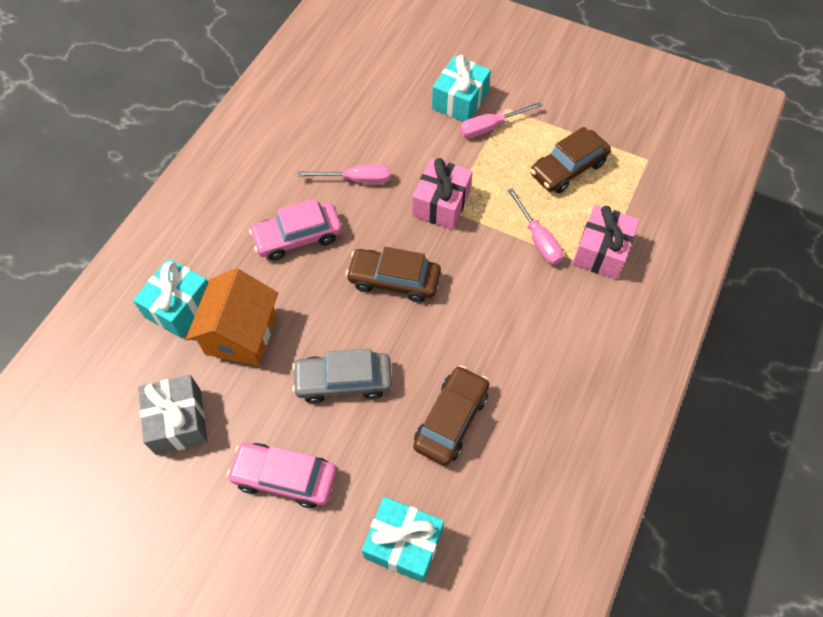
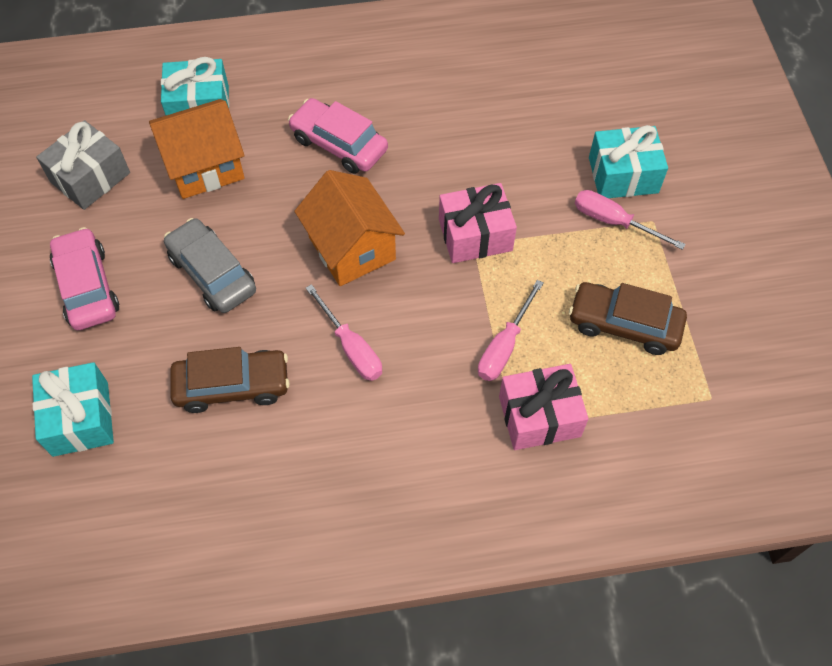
camera: 55 degrees right, 0 degrees up
(356, 180) = (443, 149): pink screwdriver -> pink screwdriver (351, 347)
(394, 280) = (352, 248): brown car -> orange house

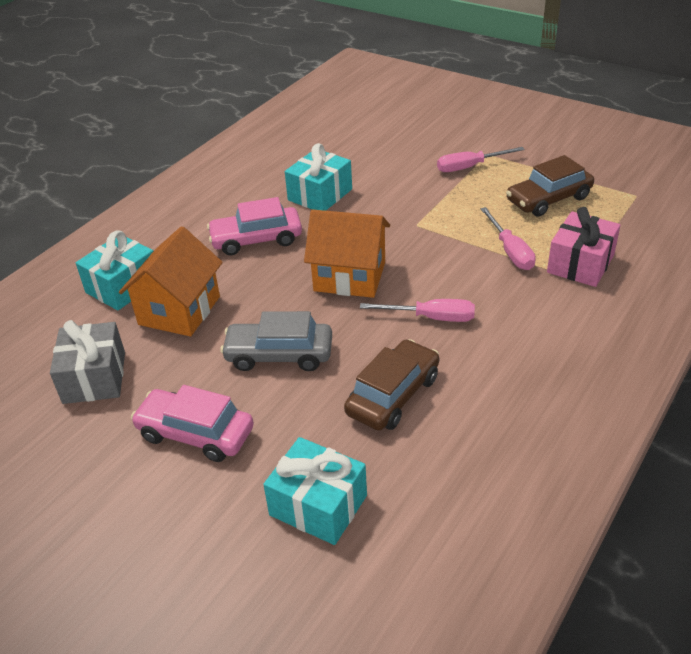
camera: 45 degrees left, 20 degrees down
(475, 235) = (410, 220): pink gift -> none
(623, 175) = (440, 148): turquoise gift -> turquoise gift (320, 195)

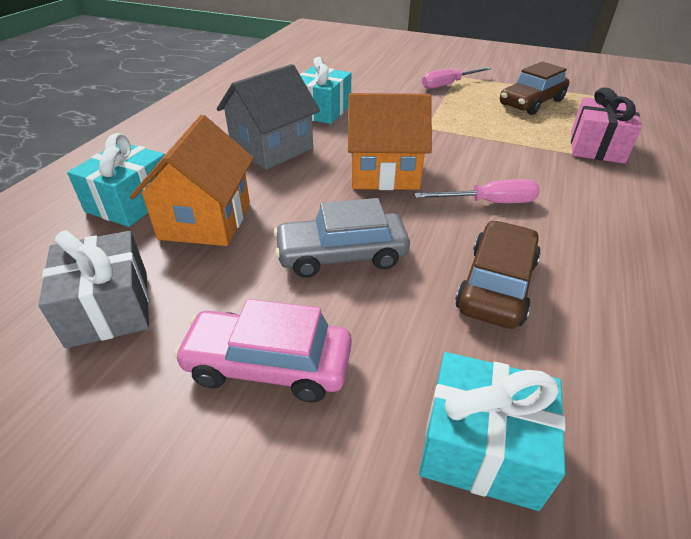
camera: 15 degrees left, 0 degrees up
(256, 239) = (272, 149): pink car -> grey house
(510, 251) = (526, 142): pink screwdriver -> none

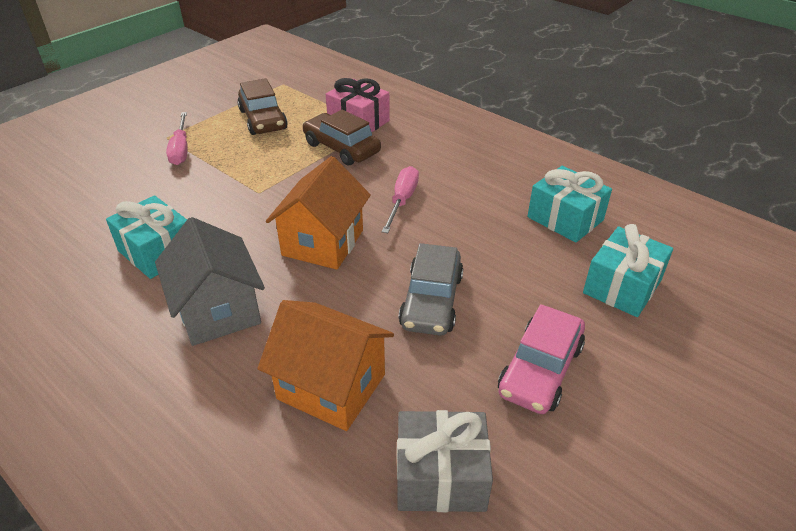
camera: 70 degrees left, 0 degrees up
(131, 202) = (255, 454): turquoise gift -> turquoise gift (565, 218)
(496, 285) = (497, 233): brown car -> brown car (341, 148)

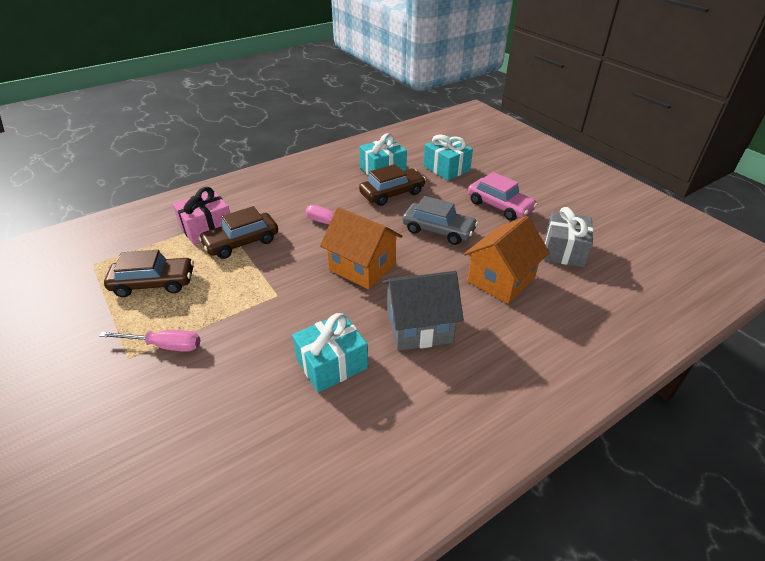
camera: 75 degrees left, 0 degrees up
(505, 239) = (392, 193): none -> brown car

